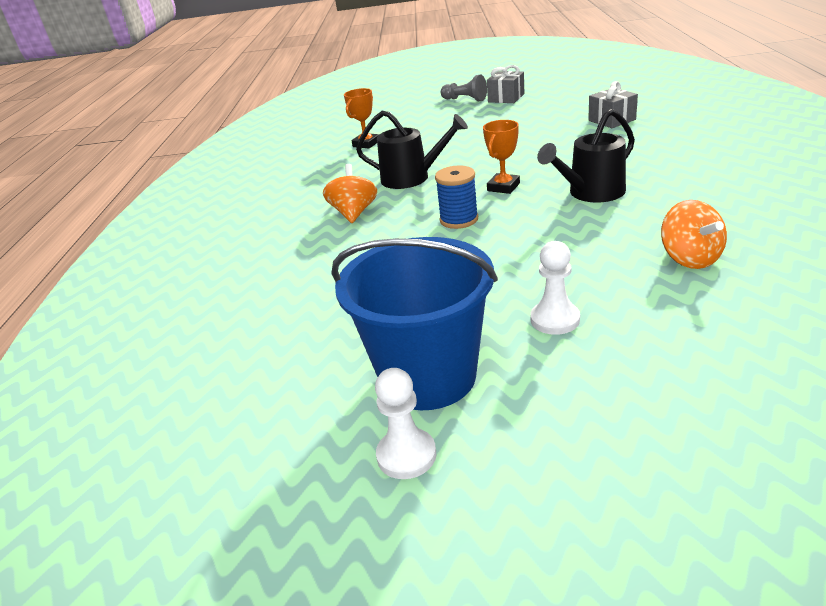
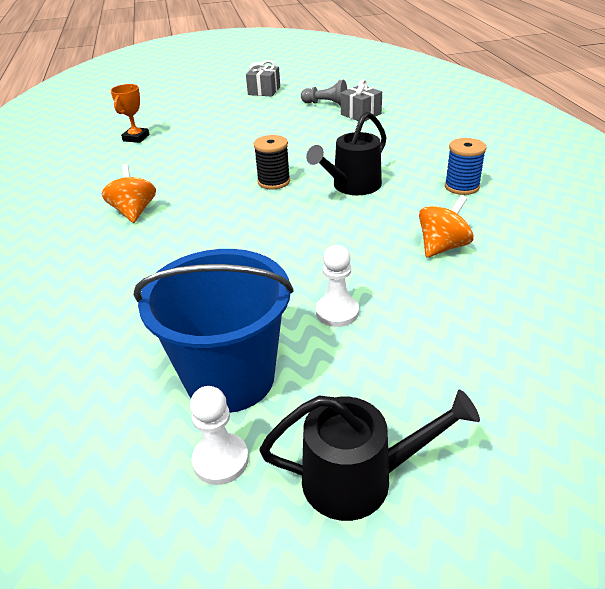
camera: 15 degrees left, 5 degrees up
(411, 178) = (186, 173): black watering can -> black watering can (359, 479)
(459, 220) = (237, 216): blue spool -> blue spool (462, 186)
(465, 99) = (226, 92): grey pawn -> grey pawn (326, 104)
(503, 187) = (274, 182): orange trophy -> black spool
(690, 258) = (442, 247): orange spinning top -> orange spinning top turned 105 degrees counterclockwise

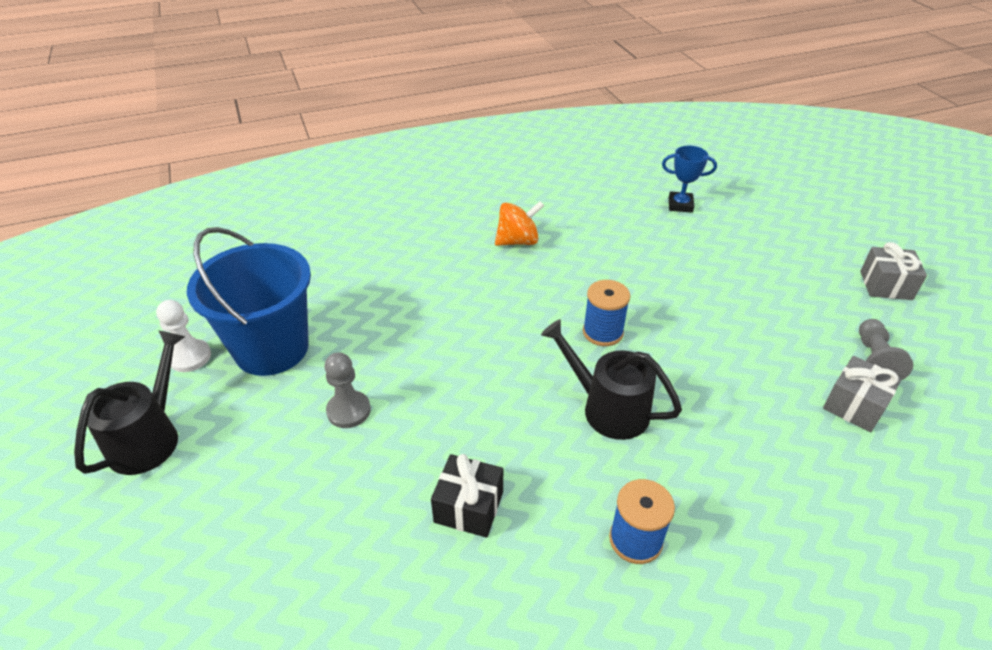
camera: 80 degrees right, 5 degrees up
(136, 138) = (680, 205): orange trophy -> blue trophy
(274, 182) = (603, 332): black spool -> blue spool
(337, 312) = (349, 411): white pawn -> grey pawn
(359, 479) = (149, 437): black watering can -> black watering can turned 150 degrees counterclockwise
(442, 247) = (469, 507): orange spinning top -> black gift

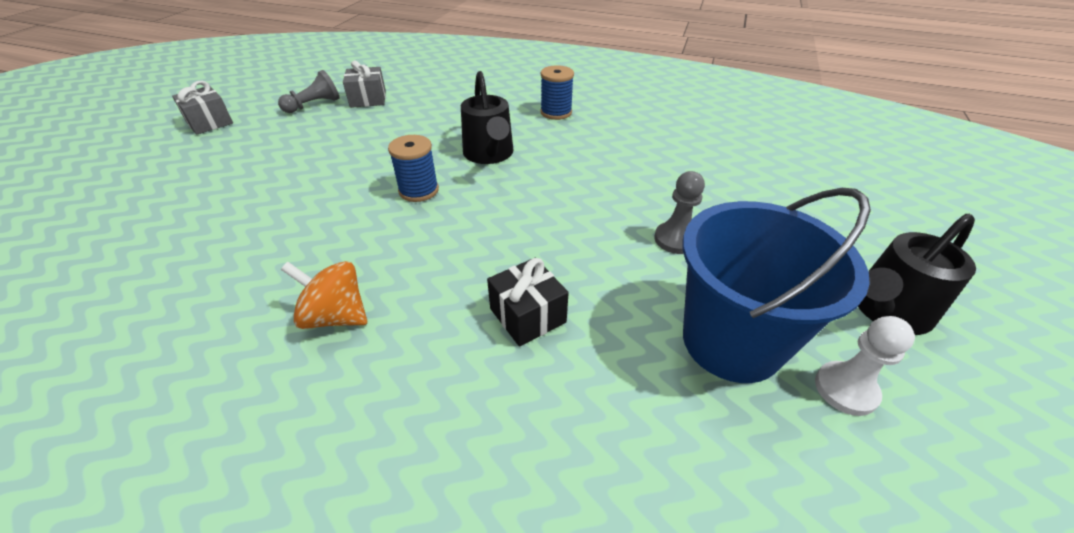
camera: 140 degrees left, 0 degrees up
(469, 507) = (629, 155): black gift -> black gift (527, 315)
(680, 205) = (132, 252): blue trophy -> none

